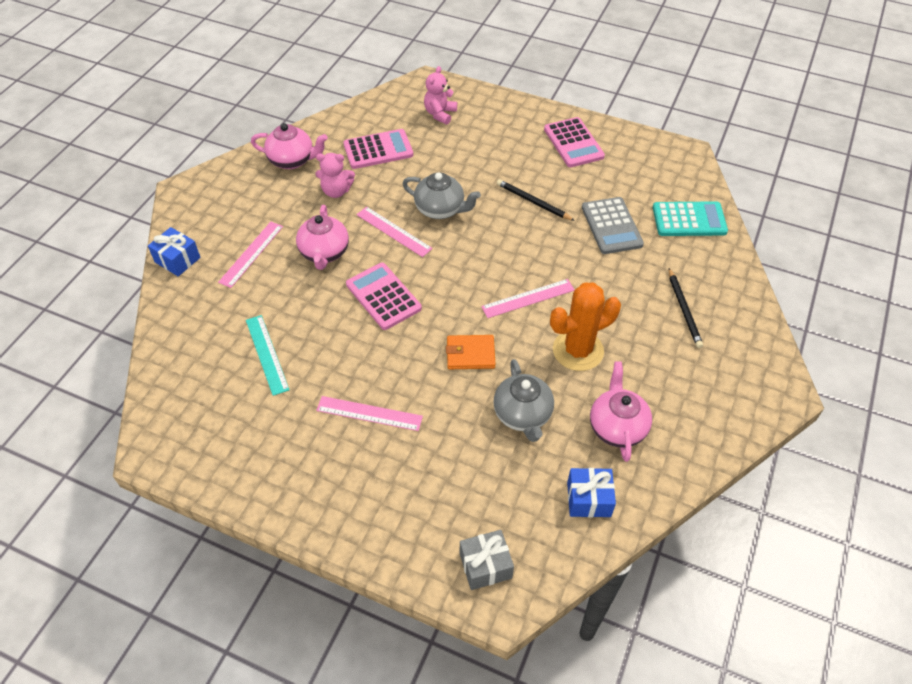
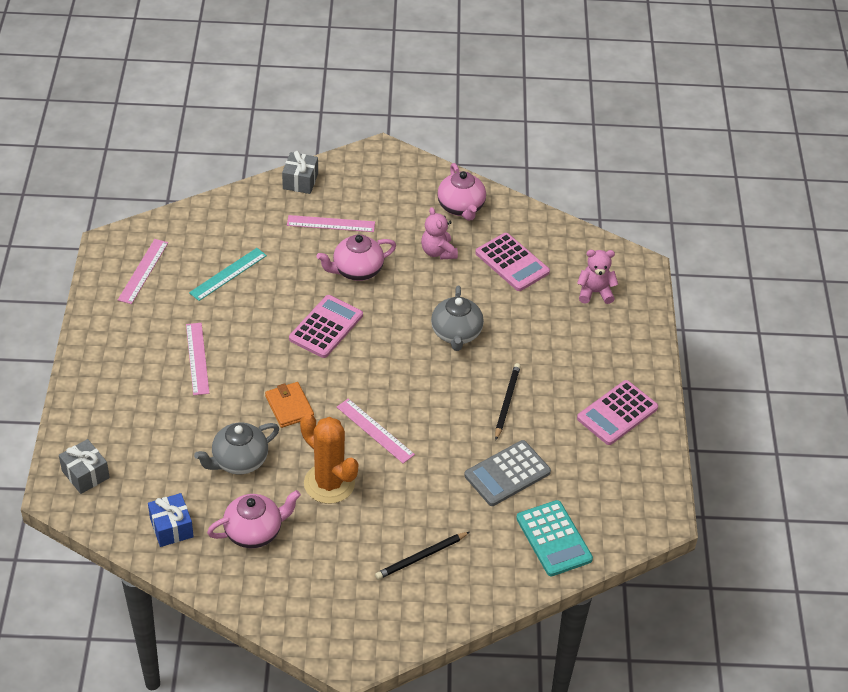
camera: 65 degrees right, 5 degrees down
(177, 260) = (300, 181): blue gift -> grey gift
(393, 231) = (408, 309): pink ruler -> pink ruler (143, 271)

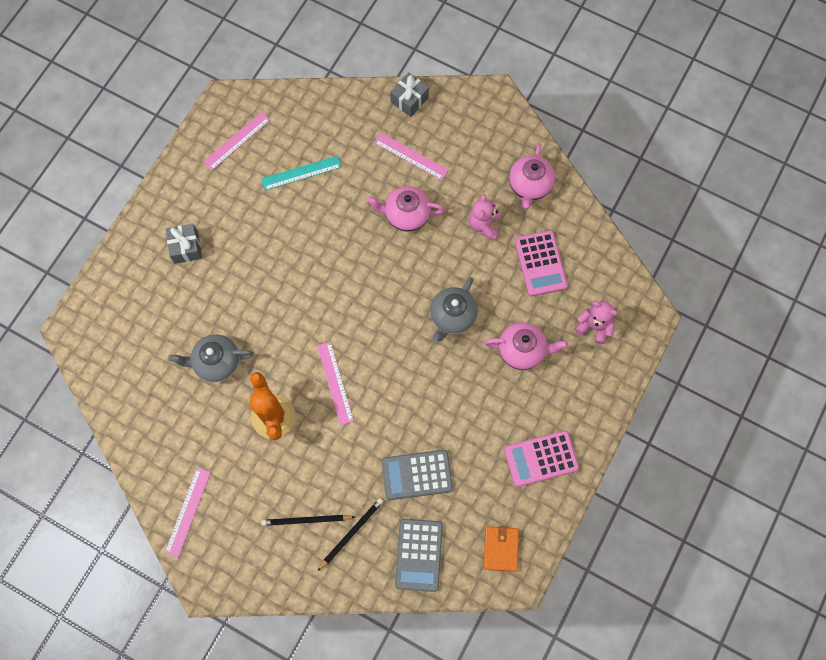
camera: 30 degrees right, 25 degrees up
(85, 474) = (98, 321): grey gift -> grey gift (186, 247)
(171, 528) = (136, 401): blue gift -> none
(197, 358) = (235, 248): pink ruler -> pink ruler (188, 512)
(255, 532) = (194, 434): pink teapot -> pink teapot (522, 350)
(289, 406) = (281, 328): orange wallet -> orange wallet (501, 549)
(326, 327) = (351, 262): pink calculator -> none
(507, 402) = (456, 404): black pencil -> black pencil (351, 533)
(554, 539) = (419, 555): turquoise calculator -> grey calculator

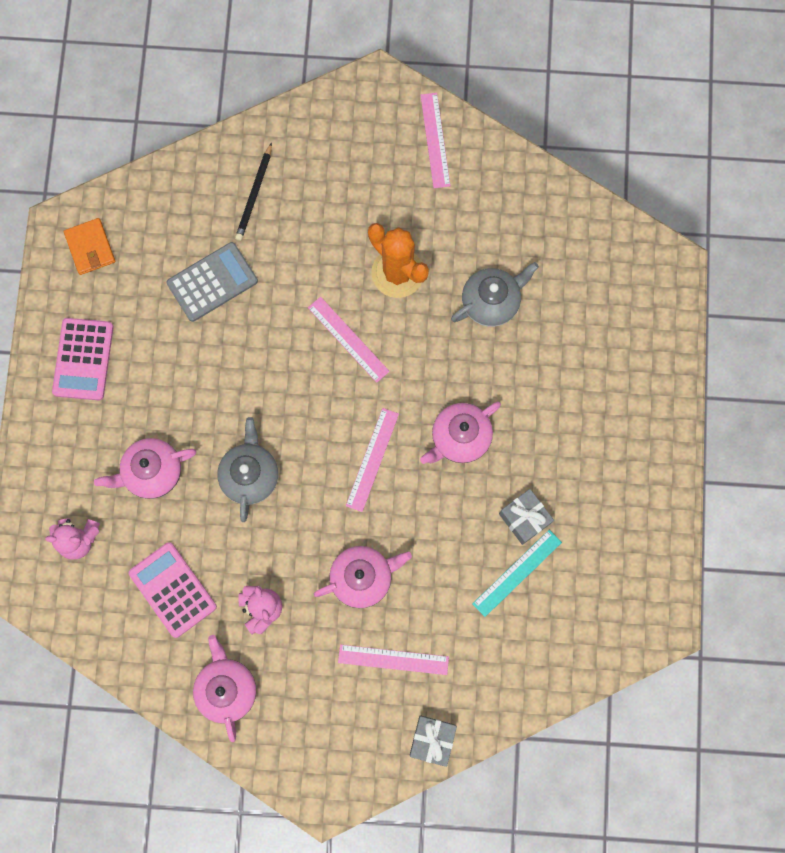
camera: 155 degrees right, 5 degrees up
(186, 247) = (601, 416): grey gift -> grey gift (524, 518)
(237, 141) = (618, 578): pink ruler -> pink ruler (372, 459)
(292, 276) = (459, 438): none -> pink teapot
(306, 520) = (308, 186): black pencil -> none
(419, 555) = (174, 204): grey calculator -> none
(541, 458) = (83, 359): pink calculator -> pink calculator turned 135 degrees clockwise

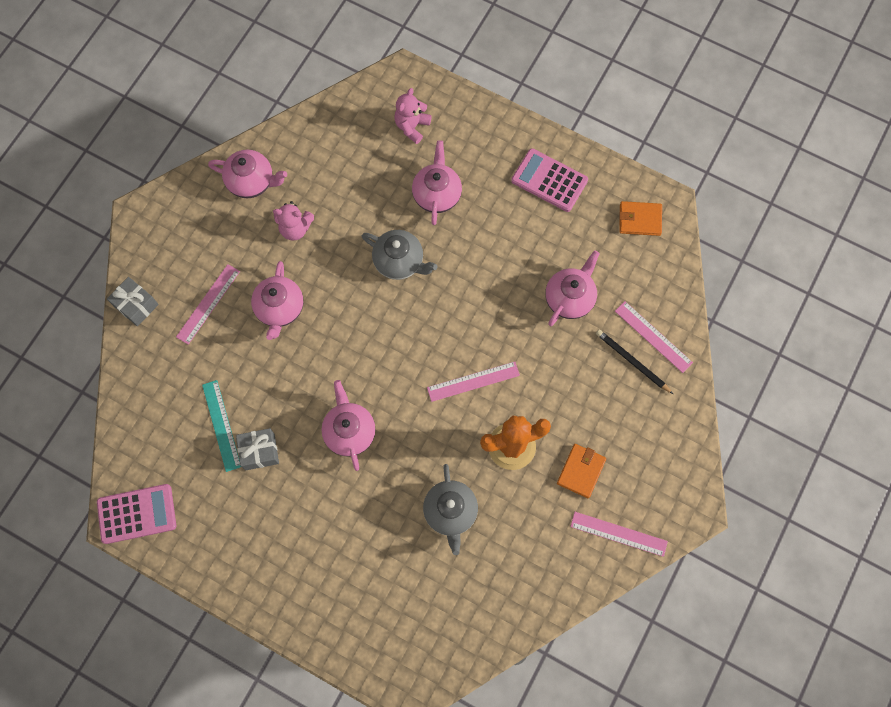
camera: 115 degrees right, 5 degrees down
(173, 589) = (342, 174): pink calculator -> pink calculator (137, 514)
(212, 282) = (570, 298): grey calculator -> pink teapot
(372, 459) = (366, 356): pink ruler -> pink ruler (653, 336)
(391, 198) = (581, 471): none -> orange wallet

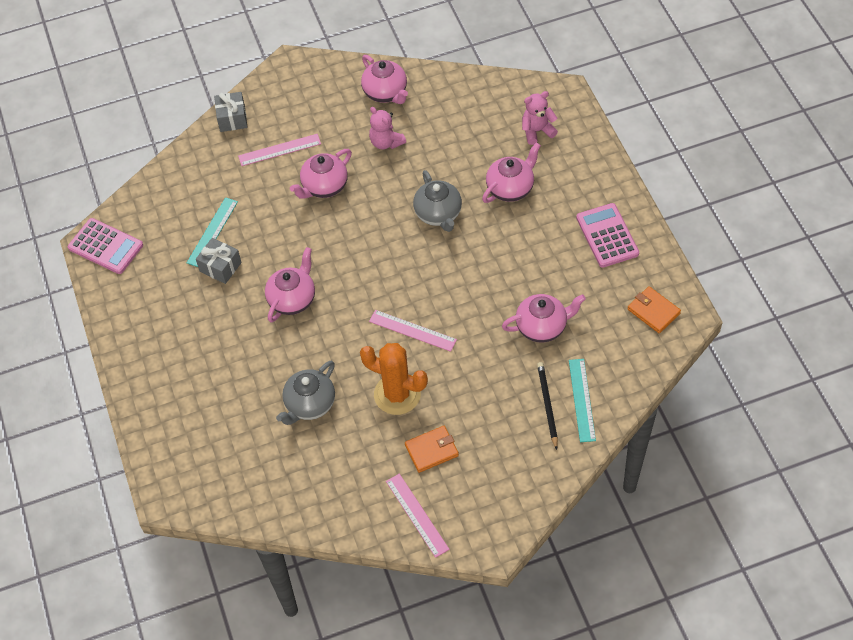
camera: 45 degrees right, 15 degrees down
(653, 336) = (582, 400): pink ruler -> turquoise ruler

